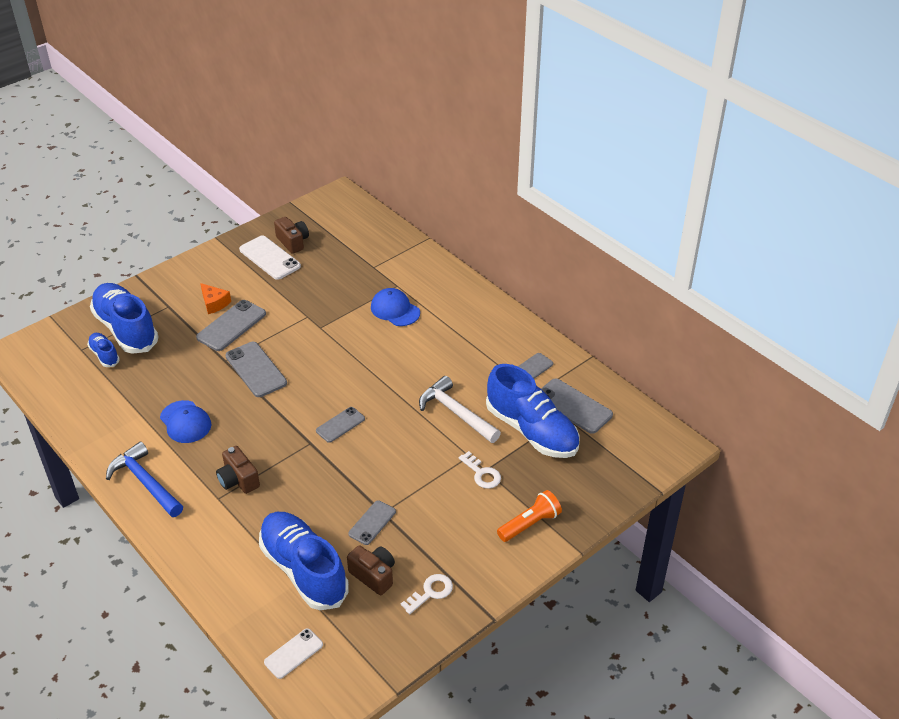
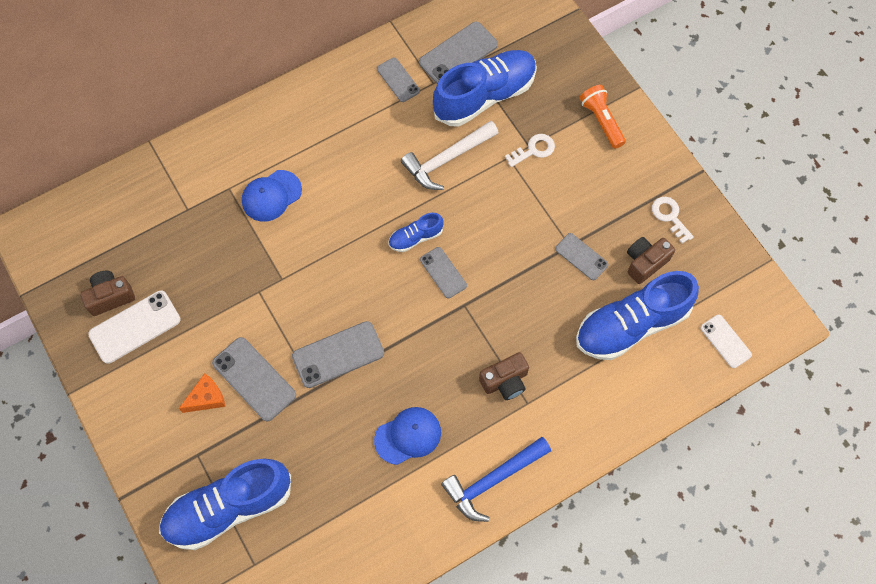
camera: 80 degrees left, 25 degrees up
(104, 355) = (272, 534): blue shoe -> blue shoe (415, 237)

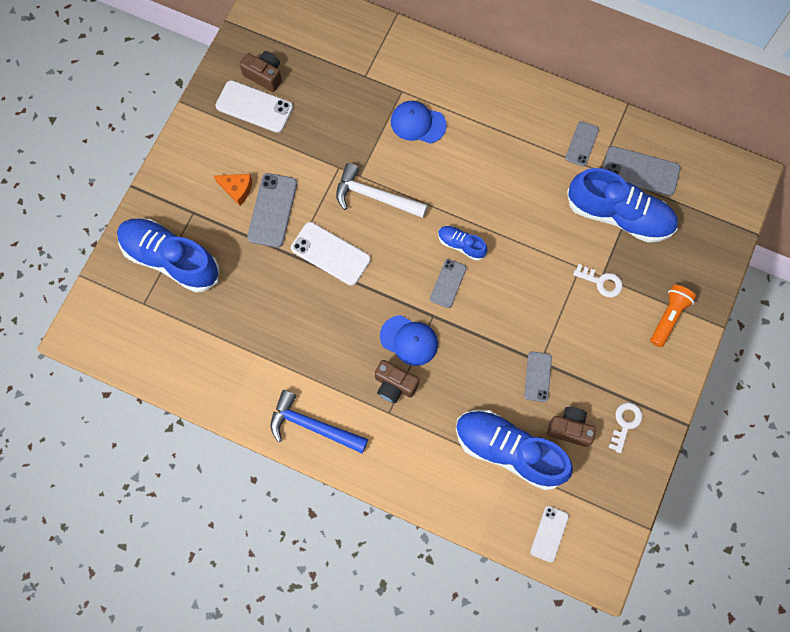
camera: 55 degrees right, 5 degrees up
(338, 354) = (330, 253): grey phone -> white phone
(408, 436) = (304, 343): blue cap -> blue cap (409, 340)
(447, 159) = (543, 224): white hammer -> white hammer (375, 196)

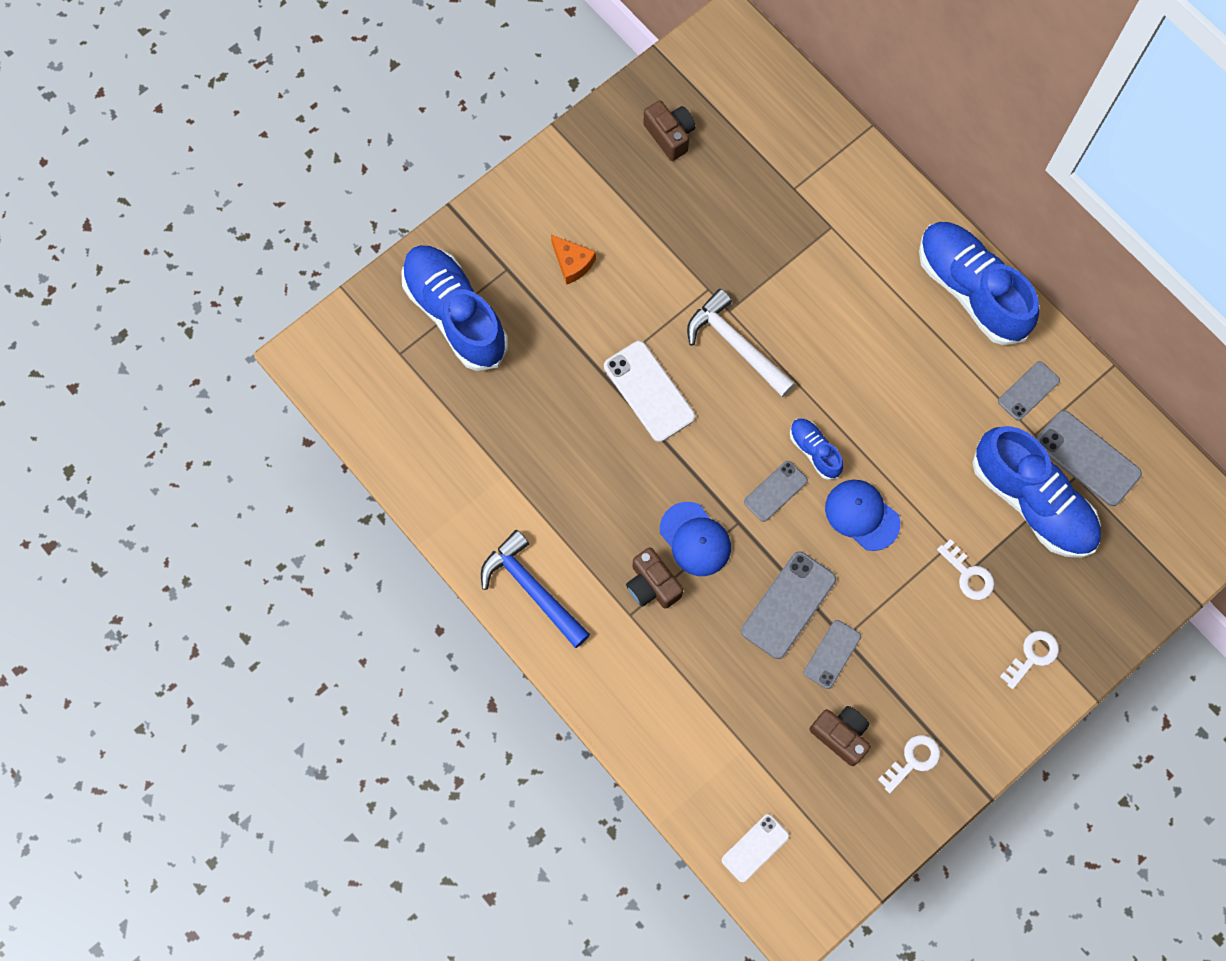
camera: 25 degrees right, 0 degrees up
(254, 107) = (639, 169): white phone -> none
(272, 210) = (603, 307): grey phone -> grey phone (788, 605)
(418, 123) = (832, 276): blue cap -> blue cap (862, 515)
(509, 451) = (753, 727): blue shoe -> blue shoe (970, 290)
(668, 317) = (1032, 656): orange flashlight -> white key

